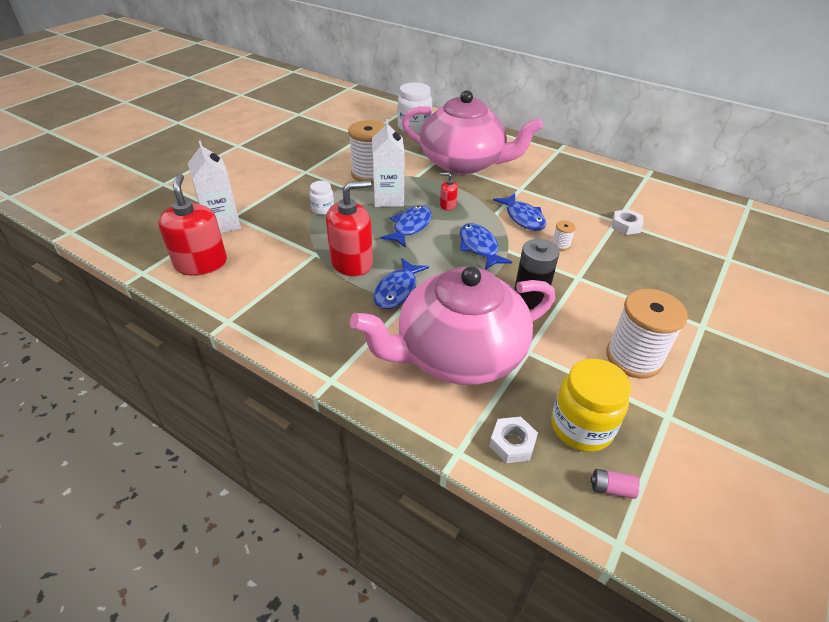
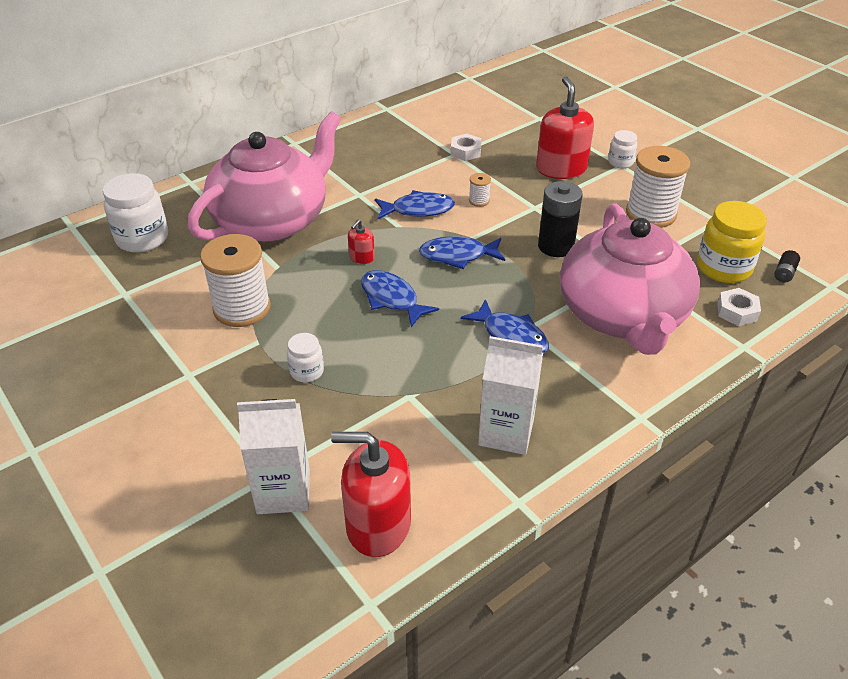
camera: 70 degrees left, 0 degrees up
(351, 262) = (442, 364): red soap dispenser -> red soap dispenser (561, 169)
(388, 199) = (317, 304): white carton -> white carton (506, 432)
(611, 489) = (784, 273): pink battery -> black battery
(707, 324) = (620, 162): none -> white jar

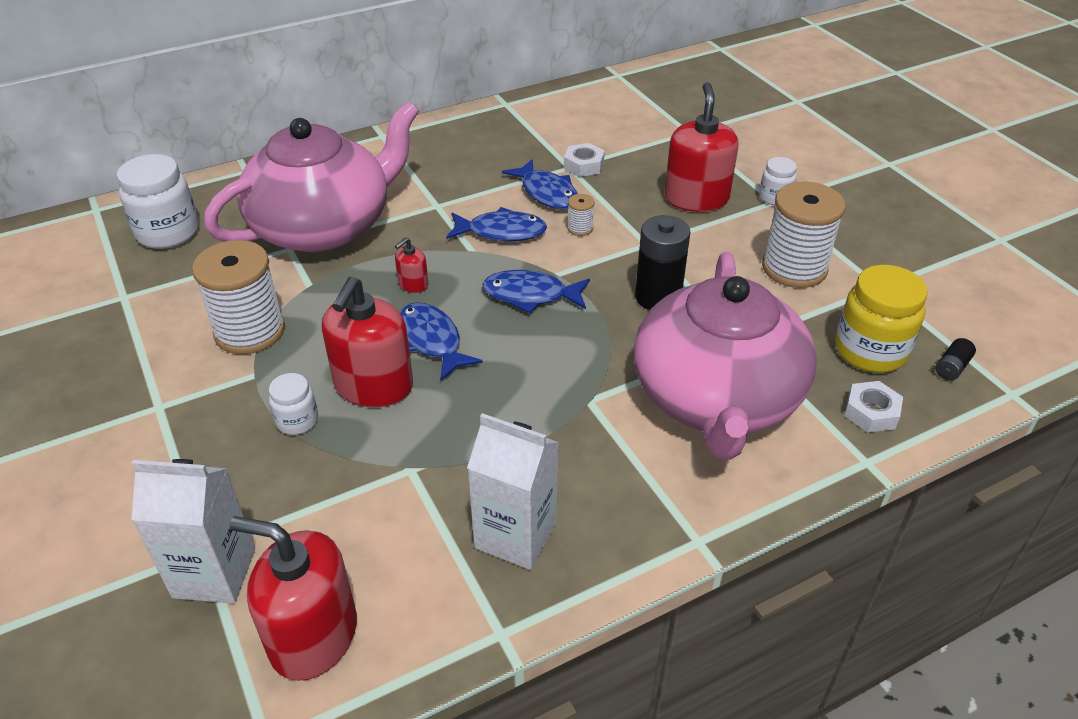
camera: 10 degrees right, 0 degrees up
(358, 338) = (373, 386): none -> red soap dispenser
(511, 336) = (563, 407): blue fish -> blue fish (547, 193)

